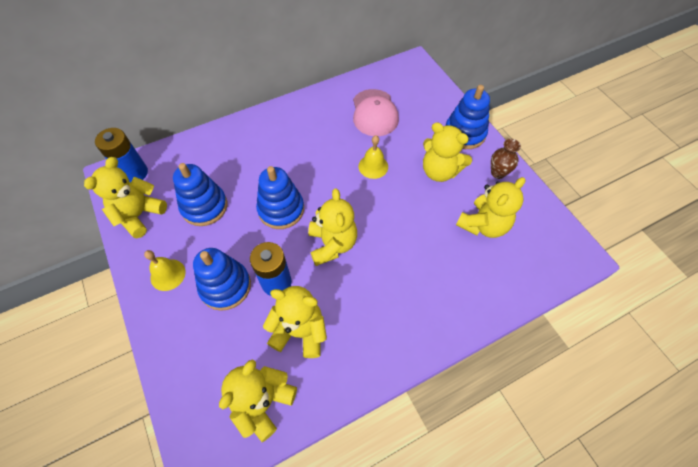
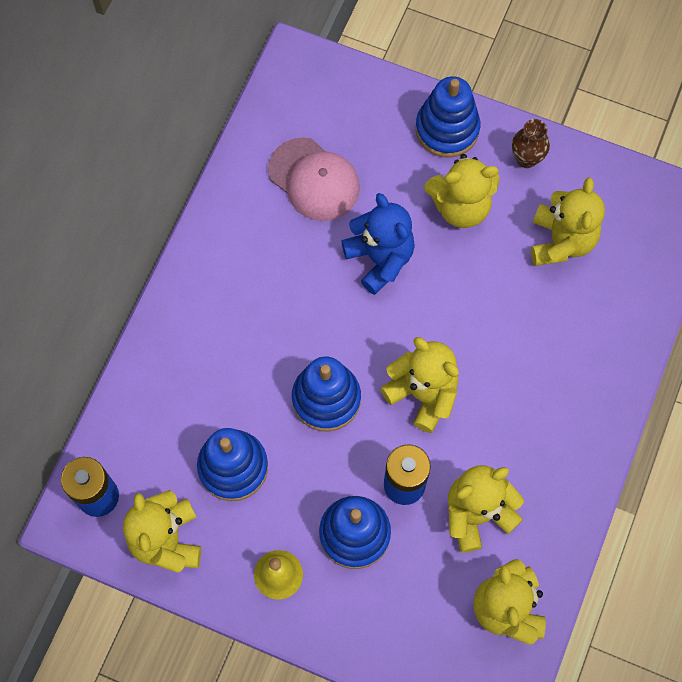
camera: 40 degrees left, 10 degrees up
(373, 166) = (380, 259): yellow bell -> blue teddy bear

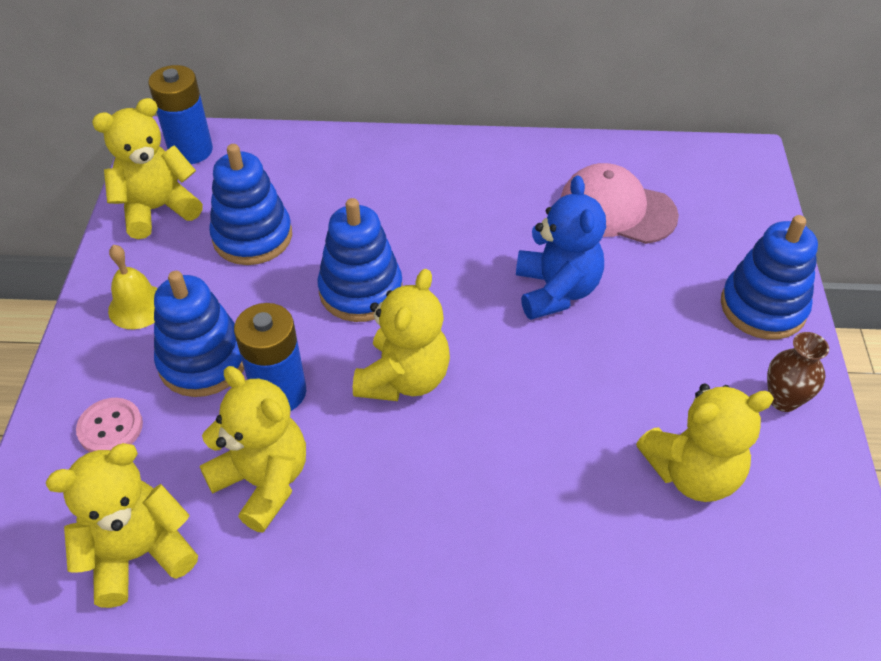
camera: 70 degrees right, 20 degrees down
(314, 180) = (617, 209): pink cap -> pink cap turned 90 degrees clockwise
(380, 259) = (556, 290): blue teddy bear -> blue teddy bear turned 45 degrees counterclockwise
(394, 613) = (110, 428): none -> pink button
(460, 206) = (671, 348): yellow teddy bear -> none

